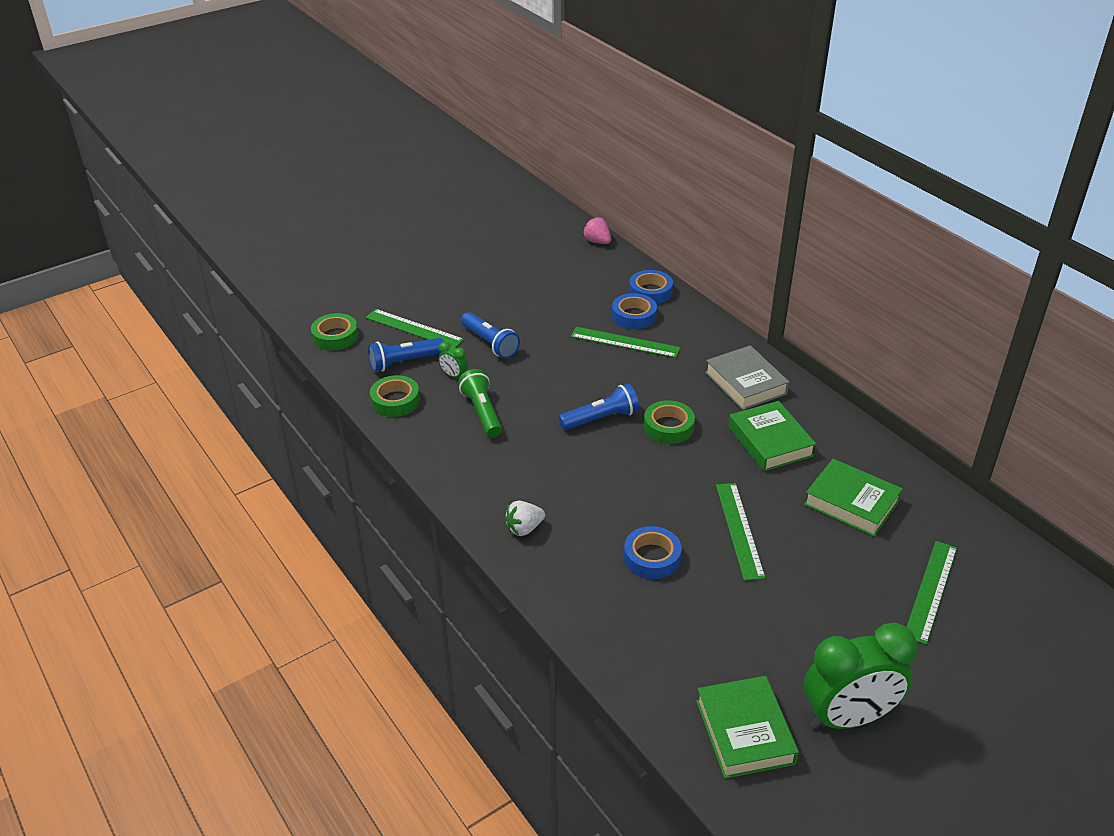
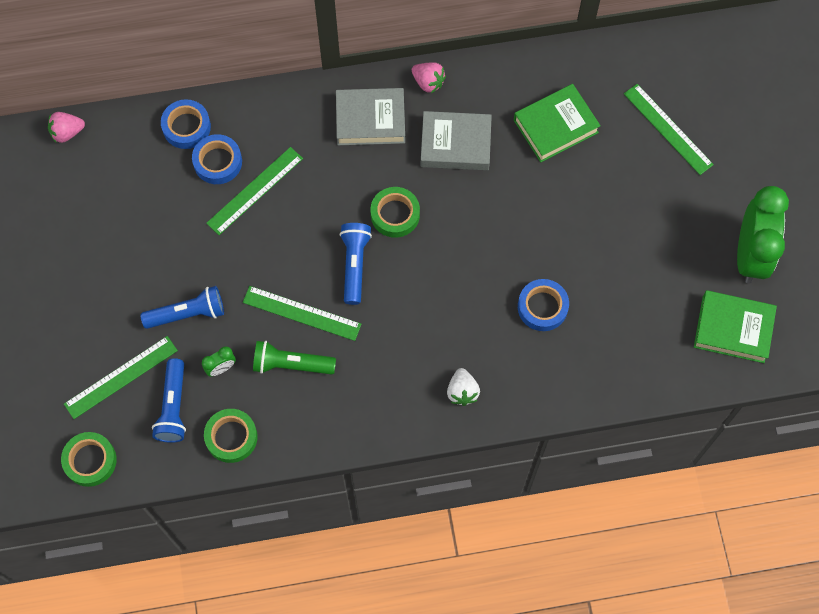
camera: 65 degrees left, 30 degrees up
(739, 530) = (544, 226): green ruler -> green ruler (301, 313)
(770, 441) = (455, 144): green book -> grey book
(814, 405) = (428, 82): none -> pink strawberry

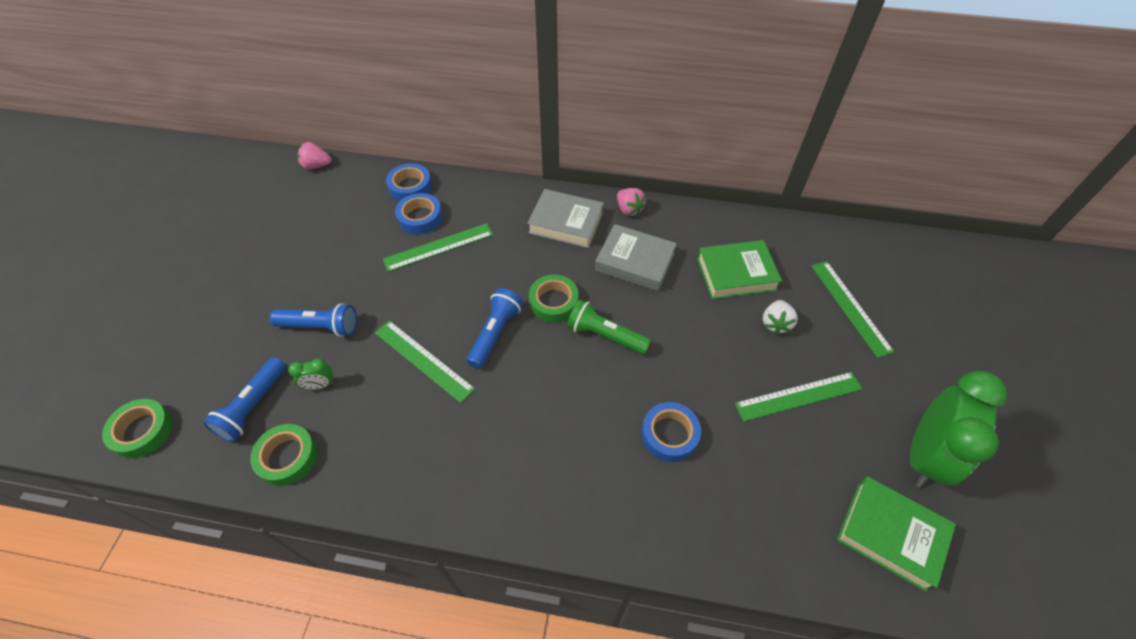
camera: 20 degrees right, 15 degrees down
(121, 377) = (226, 362): green ruler -> green ruler (798, 396)
(291, 364) = (387, 404): green flashlight -> green flashlight (605, 335)
(462, 391) = (548, 495): white strawberry -> white strawberry (775, 323)

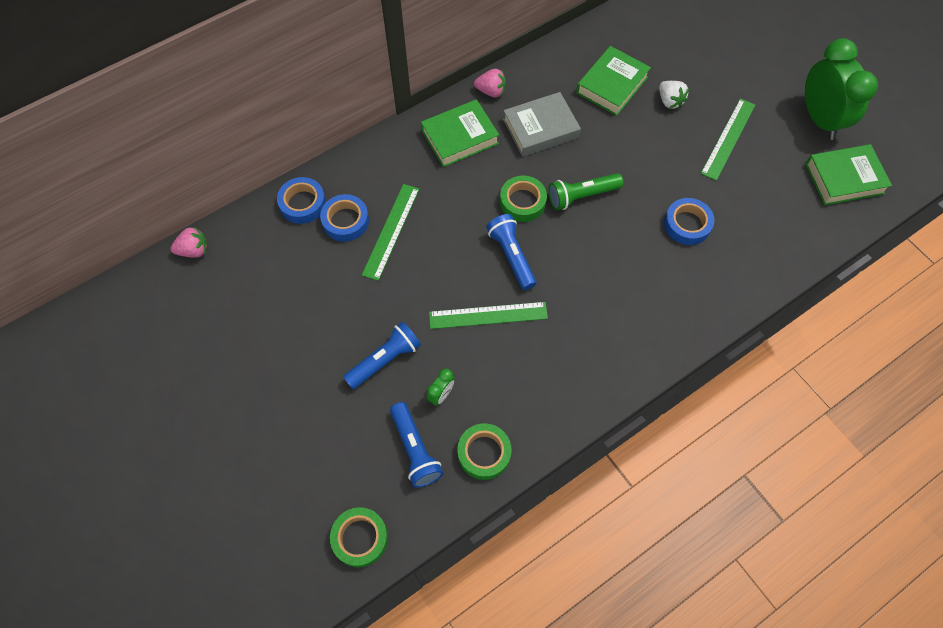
camera: 45 degrees left, 10 degrees up
(316, 166) = (194, 250): pink strawberry -> pink strawberry turned 150 degrees counterclockwise
(566, 223) = (460, 137): grey book -> green book
(850, 307) = (698, 54): green ruler -> none

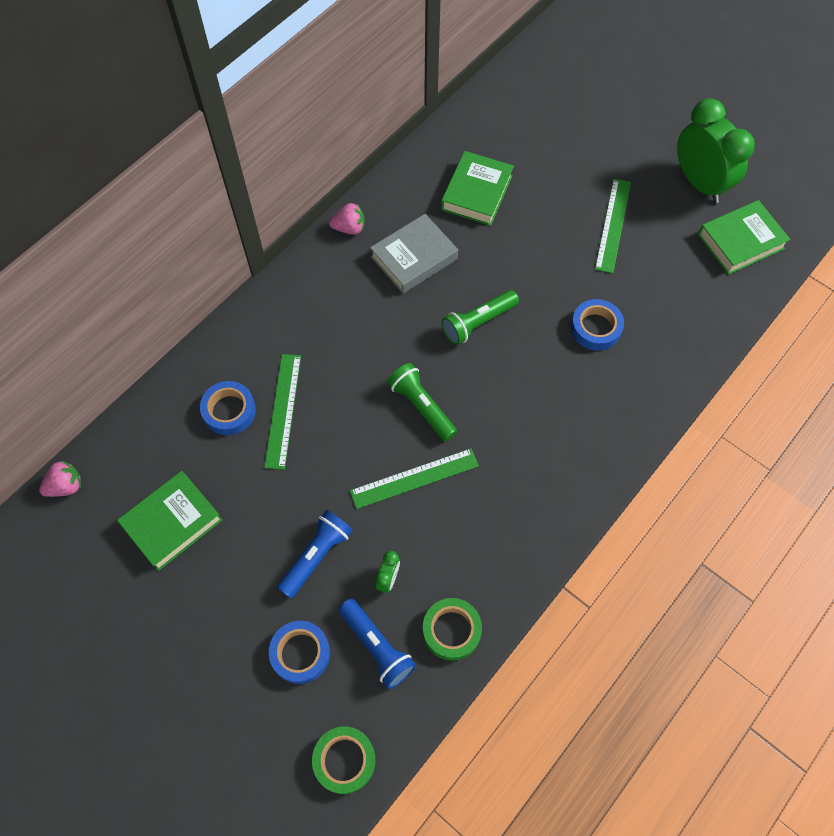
camera: 15 degrees left, 0 degrees up
(302, 203) = (175, 402): blue tape -> blue tape (300, 653)
(460, 137) = (329, 287): green book -> green book (172, 523)
(511, 256) = (421, 406): blue flashlight -> green flashlight
(522, 202) = (417, 344): green tape -> none
(669, 101) = (542, 197): white strawberry -> none

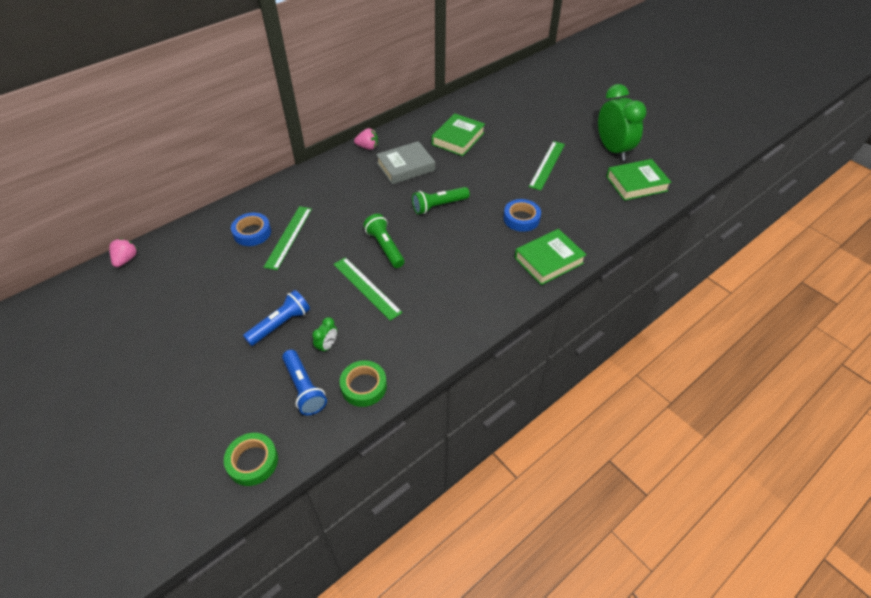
camera: 10 degrees right, 15 degrees down
(66, 486) = (126, 259): pink strawberry -> pink strawberry turned 60 degrees counterclockwise
(172, 523) = (188, 290): green book -> green book (549, 260)
(300, 653) = (246, 384): blue tape -> none
(414, 478) = (366, 288): green ruler -> green ruler turned 60 degrees clockwise

